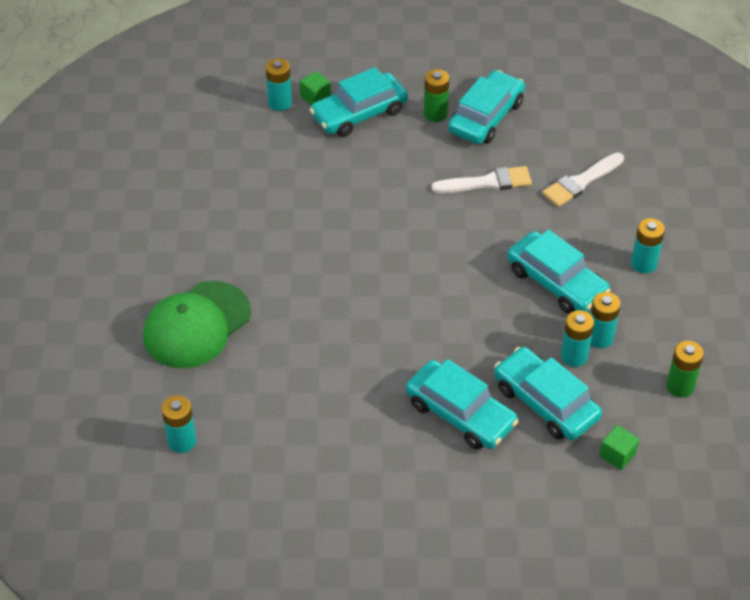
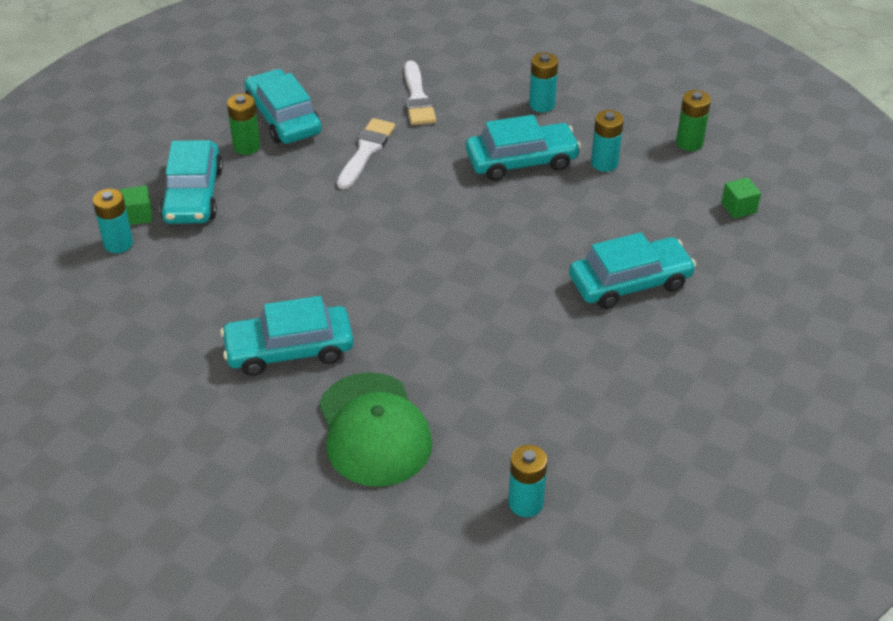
camera: 60 degrees left, 5 degrees down
(545, 402) = (653, 224): turquoise car -> turquoise car (289, 349)
(574, 356) = (614, 186): turquoise battery -> none

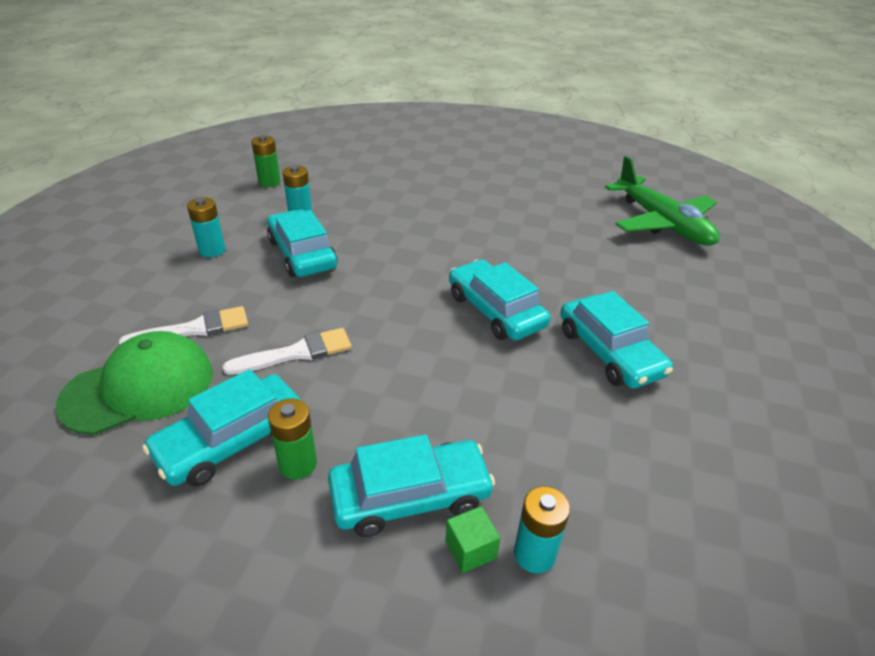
camera: 105 degrees left, 5 degrees down
(366, 151) = (297, 353): white brush -> white brush turned 150 degrees clockwise
(374, 430) = (657, 290): green cap -> green cap (139, 387)
(525, 503) = (662, 223): turquoise battery -> green plane
(630, 282) = (440, 198): turquoise car -> turquoise car (495, 310)
(738, 208) = (345, 164): green cube -> none

